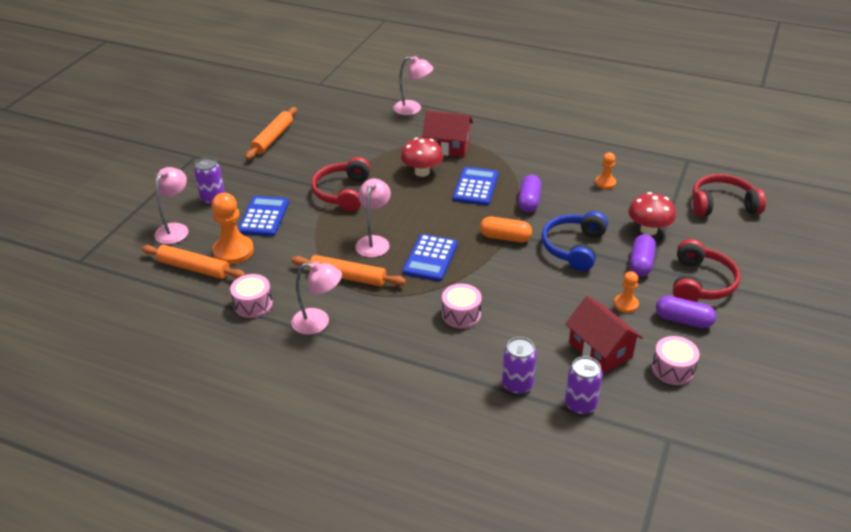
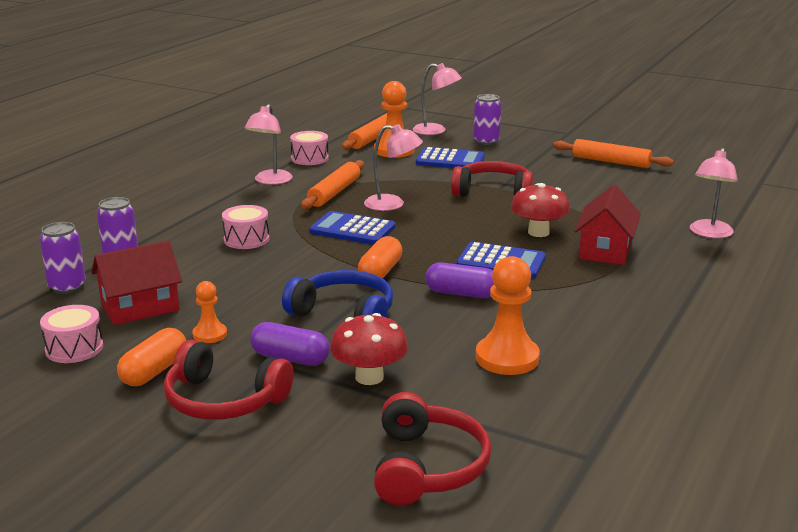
camera: 95 degrees right, 15 degrees down
(605, 183) = (507, 358): orange pawn -> orange pawn, size x1.80
(683, 320) = (154, 371): purple capsule -> orange capsule

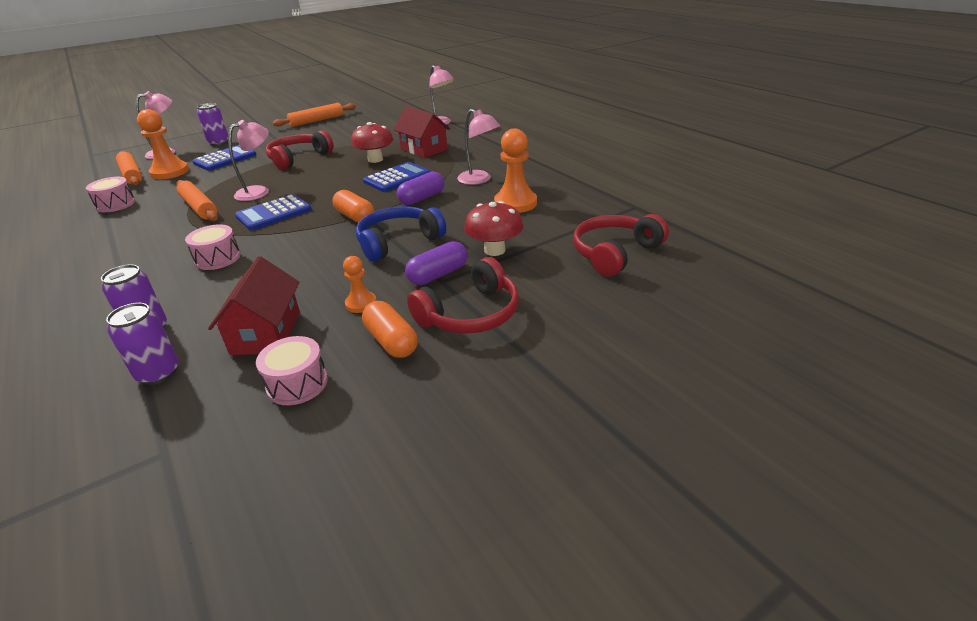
camera: 60 degrees left, 10 degrees up
(270, 181) = (125, 228): pink lamp -> pink lamp (479, 180)
(427, 467) = (615, 253): red headphones -> red headphones turned 75 degrees counterclockwise

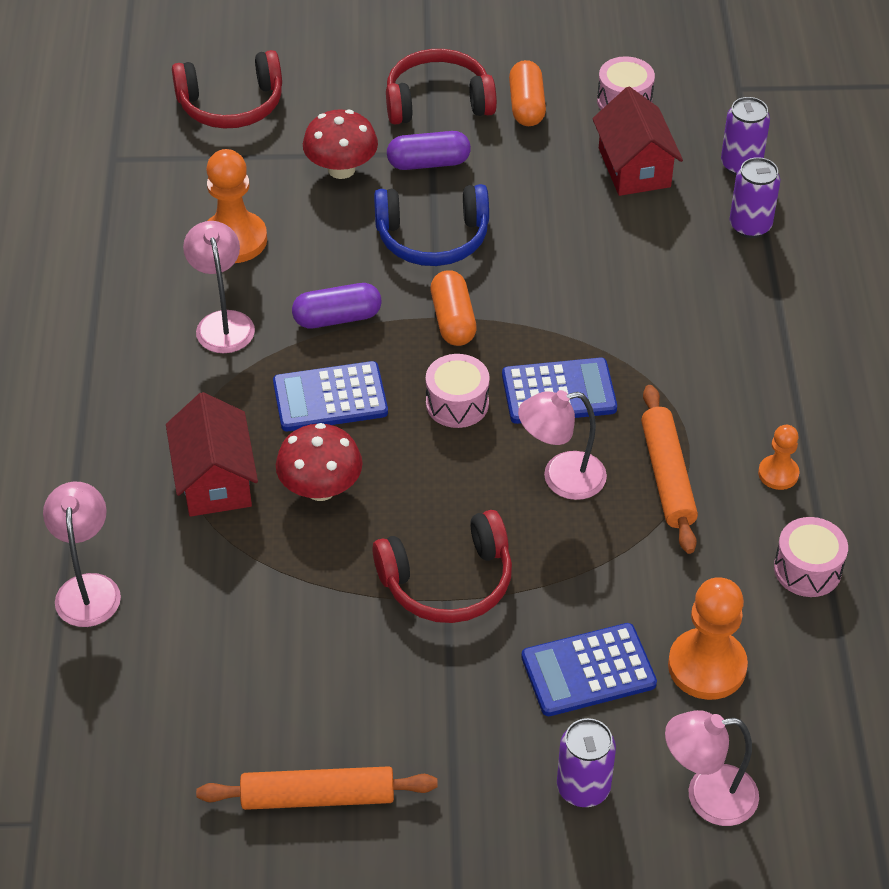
camera: 150 degrees left, 15 degrees up
(131, 175) = (785, 701): orange rolling pin -> none
(217, 258) = (660, 317): pink drum -> pink drum (457, 403)
(266, 333) = (634, 167): red house -> red house turned 45 degrees counterclockwise
(361, 303) = (529, 161): orange pawn -> orange pawn (778, 474)

